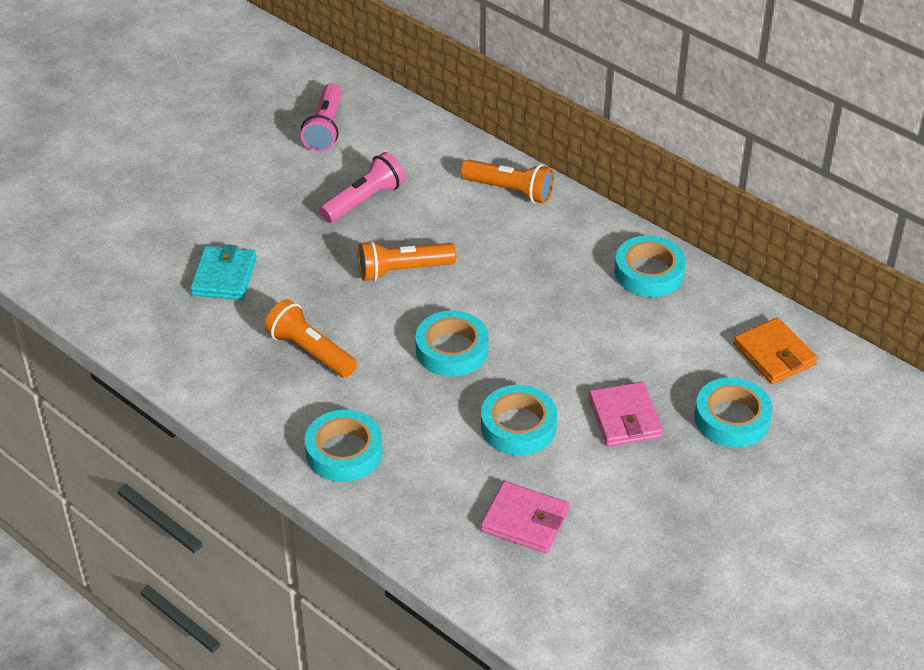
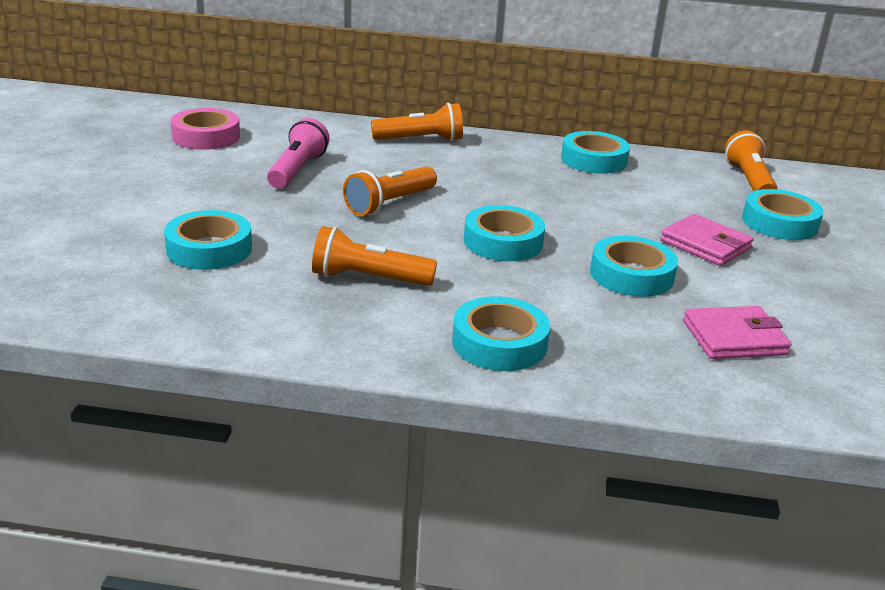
camera: 35 degrees left, 15 degrees down
(224, 276) = (209, 249): turquoise wallet -> turquoise tape
(325, 128) = (206, 136): pink flashlight -> pink tape
(774, 354) = (748, 181): orange wallet -> orange flashlight

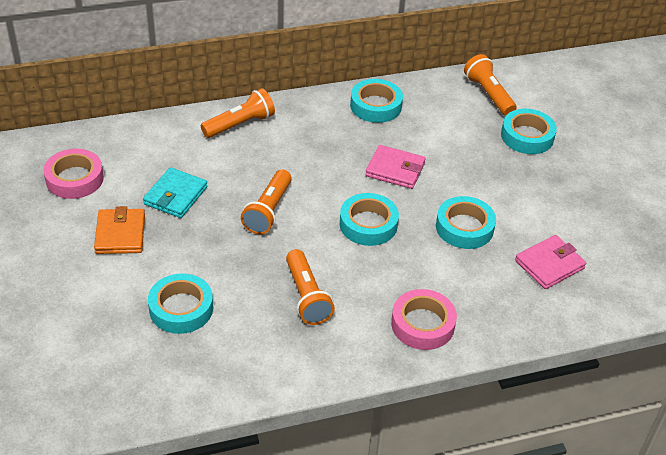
camera: 25 degrees left, 15 degrees up
(207, 181) = (120, 234): none -> orange wallet
(297, 170) = (175, 196): pink flashlight -> turquoise wallet
(368, 279) = (307, 296): orange flashlight -> orange flashlight turned 90 degrees counterclockwise
(499, 343) = (422, 324): turquoise tape -> pink tape
(705, 244) = (493, 178): pink wallet -> pink wallet (395, 169)

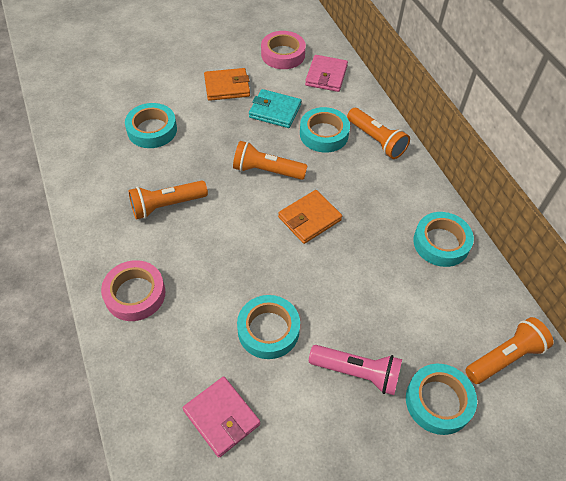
camera: 85 degrees right, 10 degrees up
(338, 186) = (309, 219): none -> orange wallet
(368, 224) = (261, 245): turquoise tape -> turquoise tape (324, 134)
(395, 169) = (344, 264): pink wallet -> pink wallet (326, 76)
(504, 177) = (357, 372): none -> pink flashlight

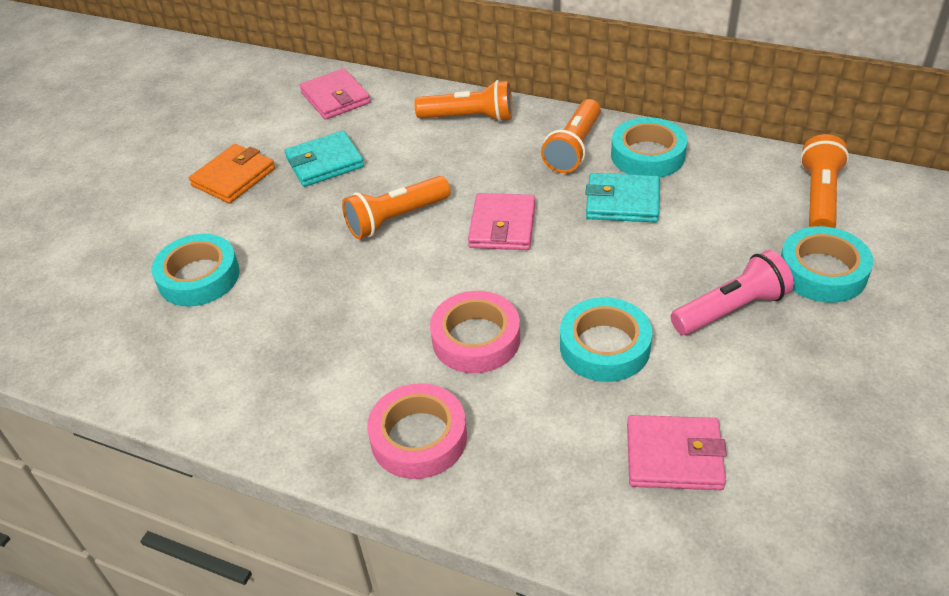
camera: 40 degrees left, 10 degrees down
(167, 206) = (329, 331): orange flashlight -> orange flashlight (574, 148)
(283, 54) = (257, 109): pink tape -> pink tape (476, 339)
(309, 219) = (502, 226): orange wallet -> pink wallet
(324, 134) = (409, 147): turquoise tape -> none
(387, 259) = (622, 202): none -> turquoise wallet

